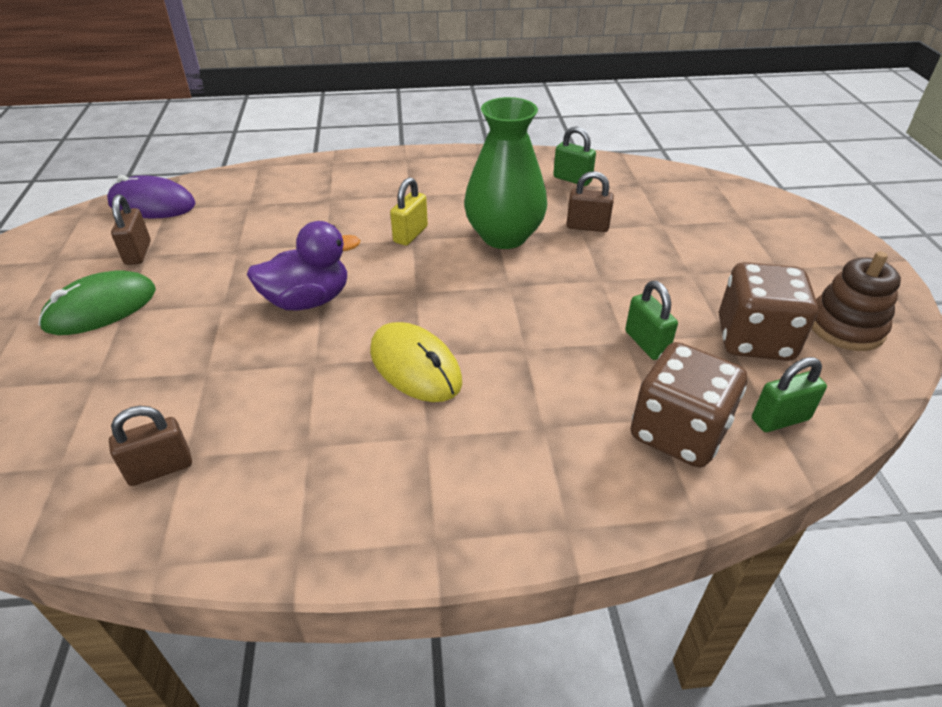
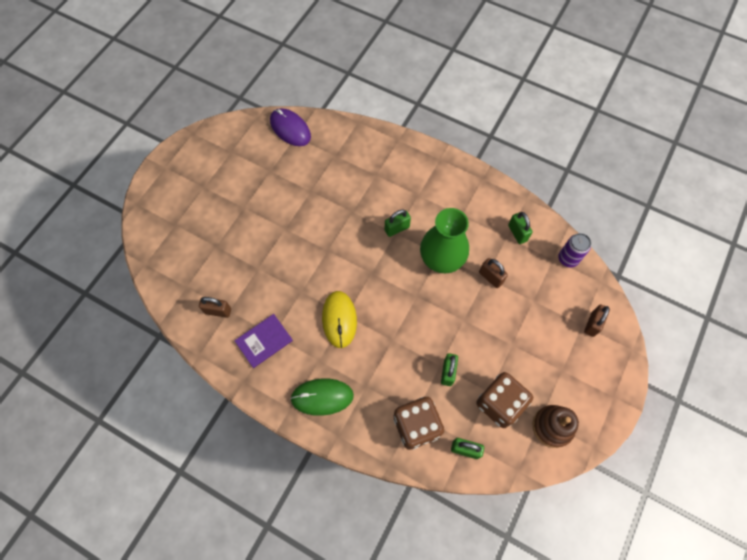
camera: 35 degrees right, 25 degrees up
(101, 308) = (235, 200): green mouse -> green mouse (322, 397)
(138, 253) = (267, 167): brown padlock -> brown padlock (592, 324)
(296, 464) = (264, 341): none -> purple book
(308, 300) = (321, 248): purple duck -> none
(410, 234) = (397, 228): yellow padlock -> green padlock
(655, 176) = (568, 259): none -> purple can

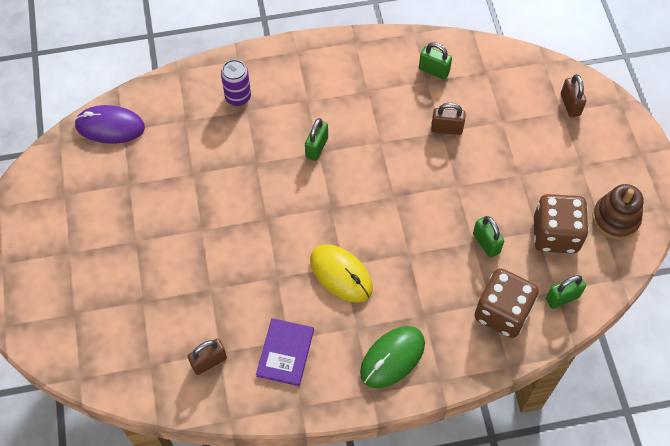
camera: 40 degrees left, 5 degrees down
(442, 258) = (386, 144): green vase -> none
(568, 259) = (499, 62): purple can -> purple can (238, 97)

